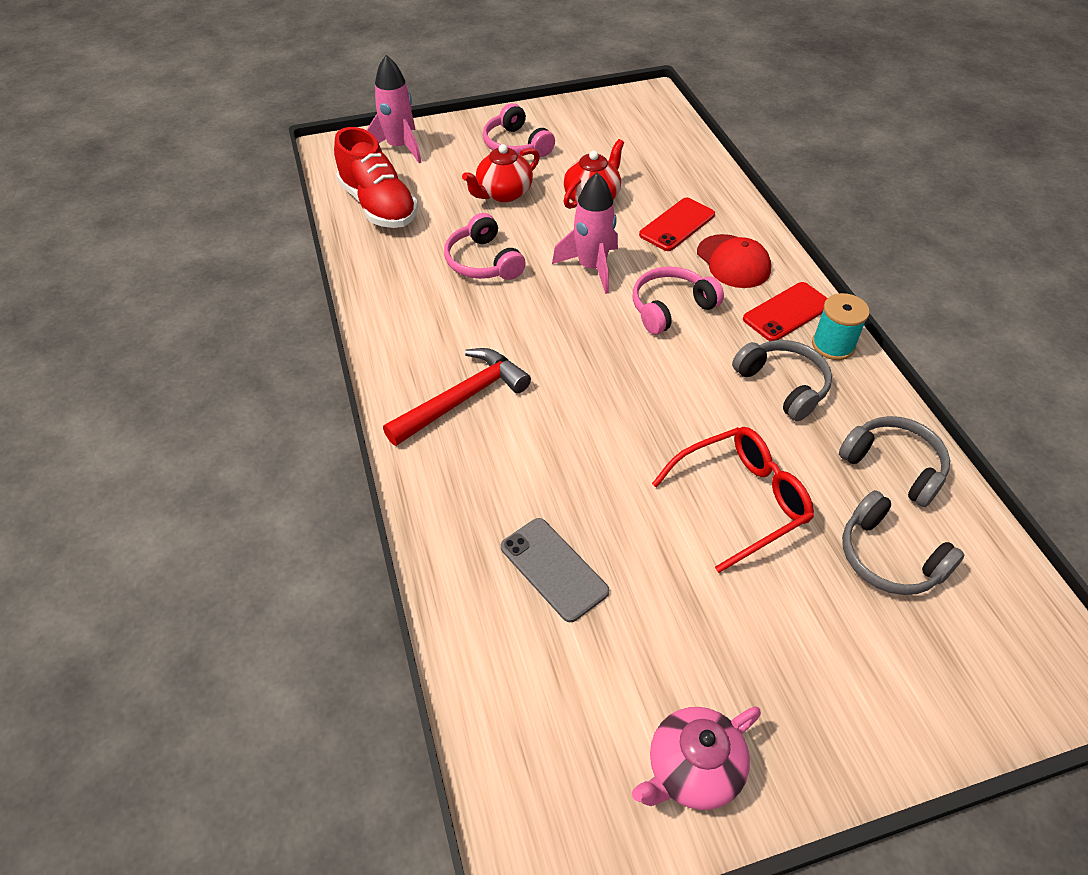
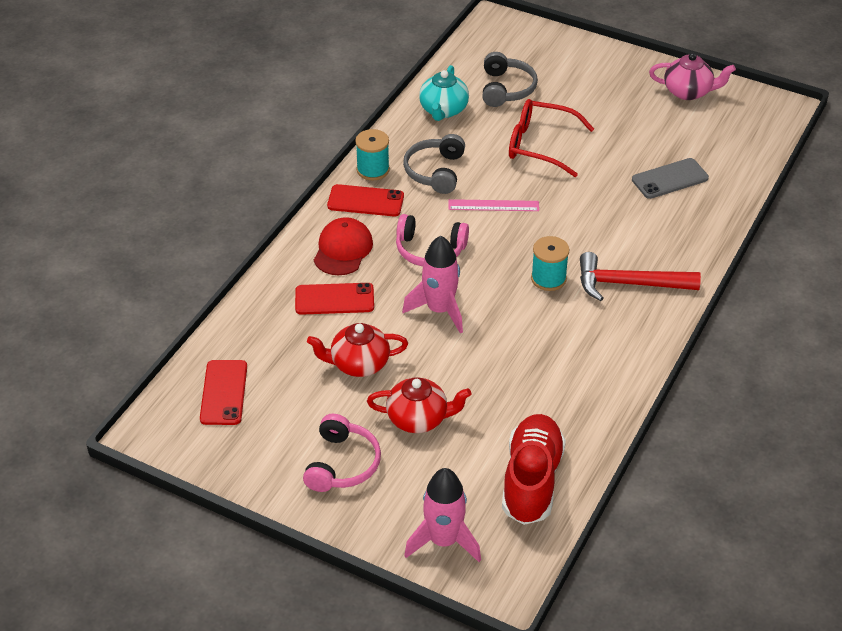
camera: 135 degrees left, 5 degrees down
(483, 262) = (508, 367): pink headphones -> none
(540, 353) = (548, 278): none -> turquoise spool
(554, 569) = (669, 179): grey phone -> grey phone turned 60 degrees clockwise
(647, 134) = (223, 392): none -> red phone
(682, 389) = (493, 205): none -> pink ruler
(893, 466) = (443, 110): grey headphones -> turquoise teapot

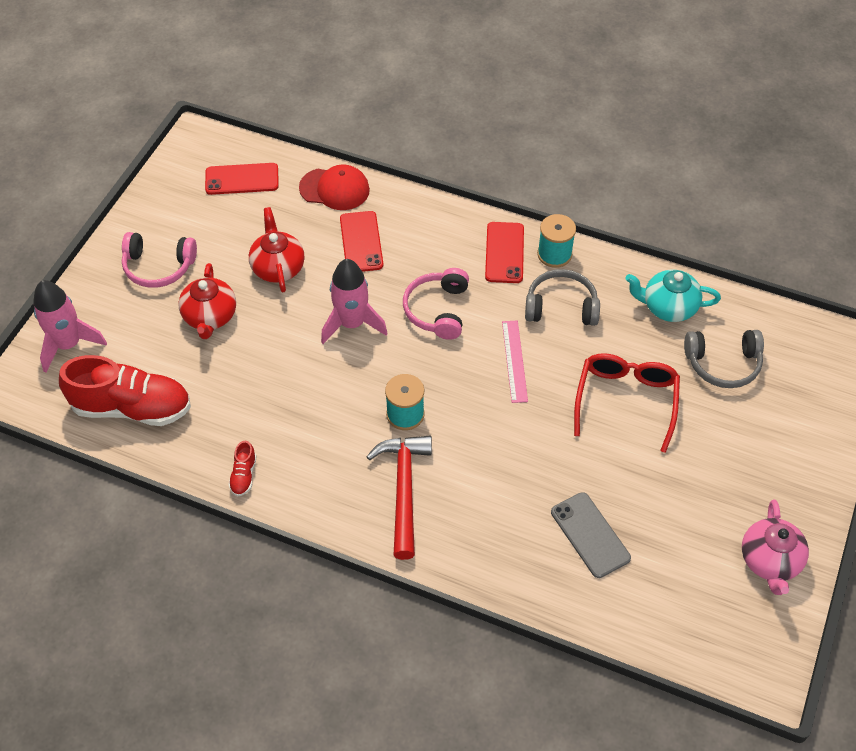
camera: 85 degrees right, 10 degrees up
(343, 249) = (430, 241): red cap -> red cap (334, 189)
(614, 392) = (244, 475): none -> red shoe

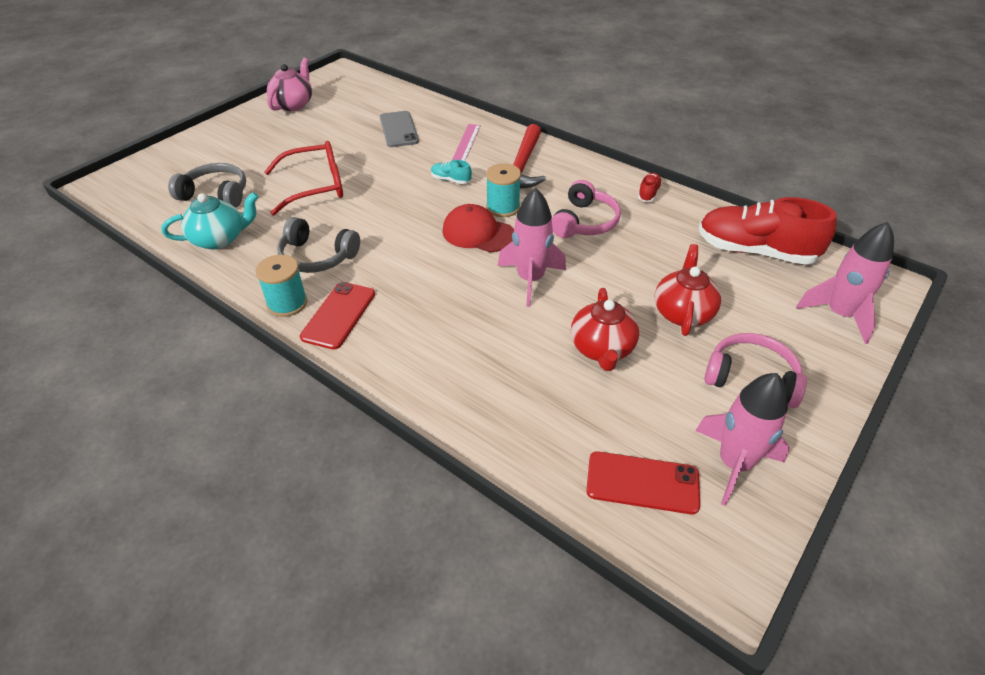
camera: 165 degrees left, 10 degrees down
(180, 202) = (734, 464): none -> pink rocket
(334, 189) = (510, 437): red cap -> red cap (478, 233)
(361, 242) = (496, 359): red phone -> none
(438, 310) = (438, 275): pink headphones -> pink headphones (584, 222)
(479, 447) = (451, 180): none -> turquoise shoe
(514, 361) = (389, 225): pink ruler -> pink ruler (466, 144)
(626, 400) = (315, 186): red glasses -> red glasses turned 135 degrees counterclockwise
(668, 307) = (219, 239): turquoise teapot -> turquoise teapot turned 45 degrees counterclockwise

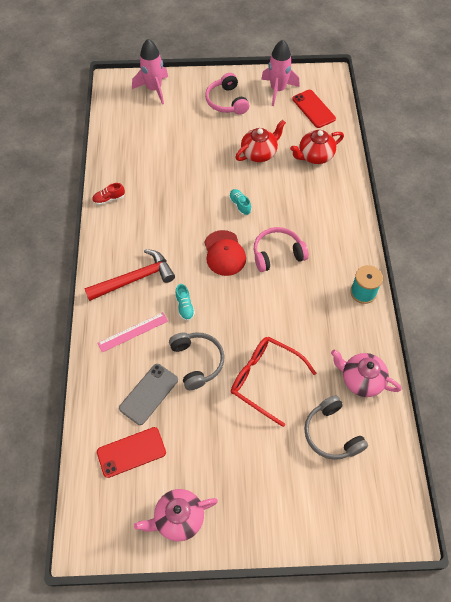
camera: 130 degrees left, 15 degrees up
(219, 239) = (361, 380): turquoise teapot -> pink teapot
(317, 256) = (320, 312): grey headphones -> grey headphones (197, 362)
(339, 315) = (345, 263): red phone -> red phone (131, 452)
(503, 207) = (188, 258): turquoise spool -> none
(530, 280) = (240, 205): pink rocket -> turquoise shoe
(584, 222) = (167, 212): pink headphones -> pink headphones (277, 254)
(683, 313) = (206, 138): red teapot -> red teapot (315, 156)
(755, 251) = (128, 133): red shoe -> none

